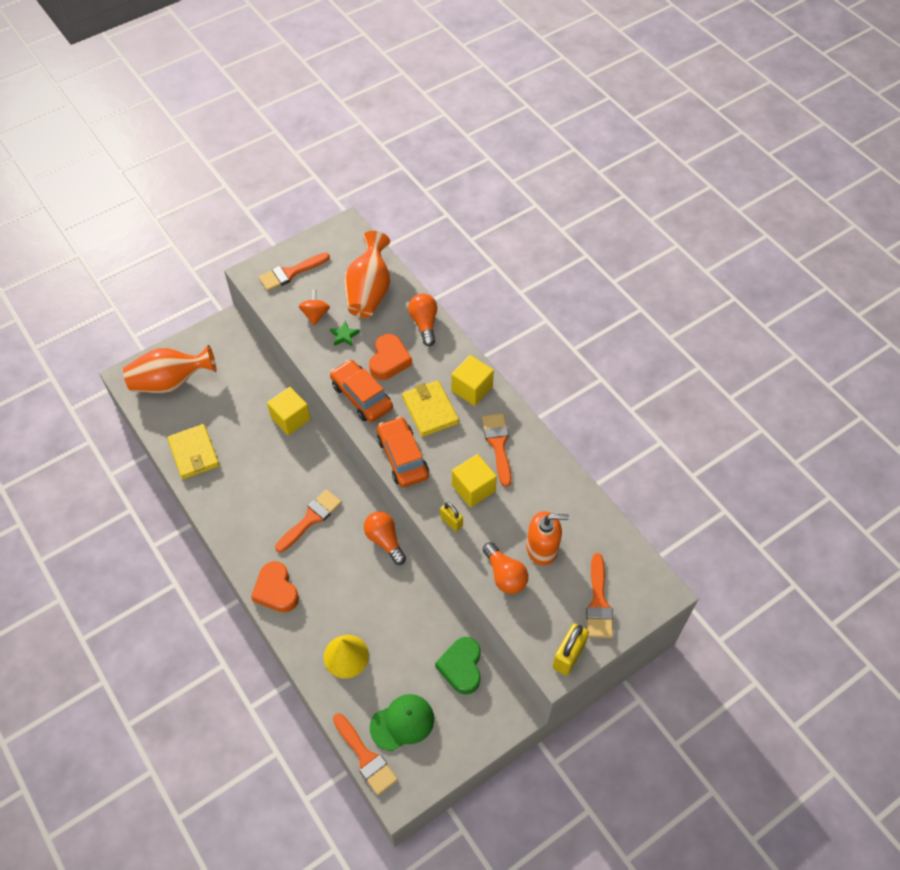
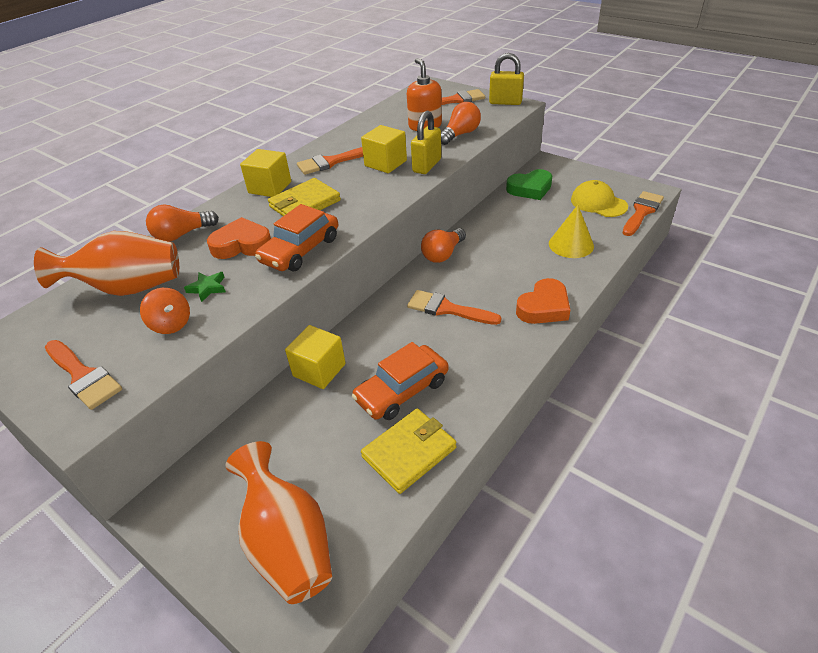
camera: 105 degrees left, 15 degrees down
(315, 315) = (171, 324): orange spinning top -> orange spinning top turned 120 degrees counterclockwise
(402, 457) = (370, 205): orange car -> orange car (402, 390)
(402, 723) = (598, 203): green cap -> yellow cap
(451, 522) = (427, 166): yellow padlock -> yellow padlock, size x1.61

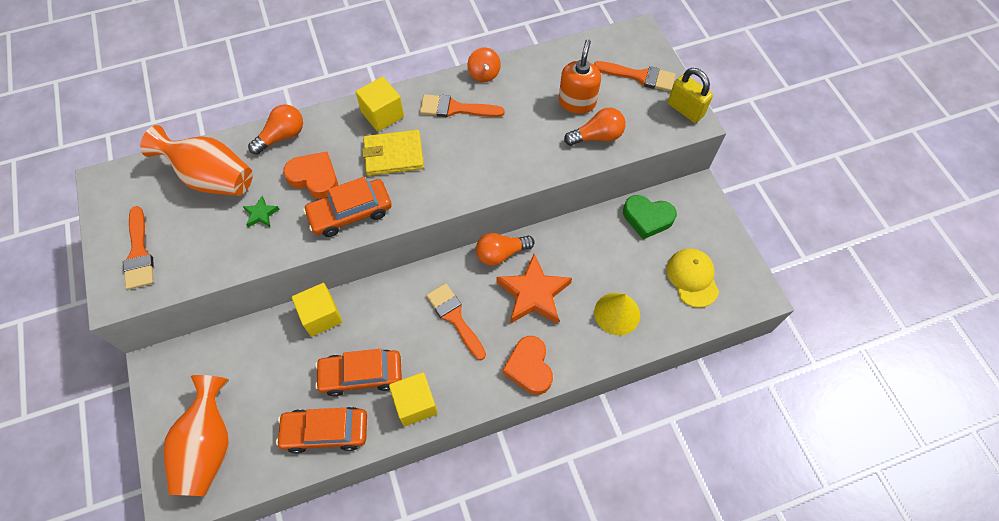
camera: 30 degrees right, 20 degrees up
(171, 324) = (216, 238): orange spinning top -> orange spinning top (484, 74)
(182, 234) = (282, 136): orange light bulb -> orange light bulb turned 135 degrees clockwise
(385, 163) = (497, 139): yellow cube -> yellow cube (415, 404)
(409, 452) = (325, 431): yellow wallet -> orange car
(427, 166) = (529, 165): yellow padlock -> none
(495, 264) = (533, 294): none -> orange star
(544, 307) = (529, 367): orange heart -> orange heart turned 90 degrees clockwise
(642, 212) = (721, 316): orange brush -> none

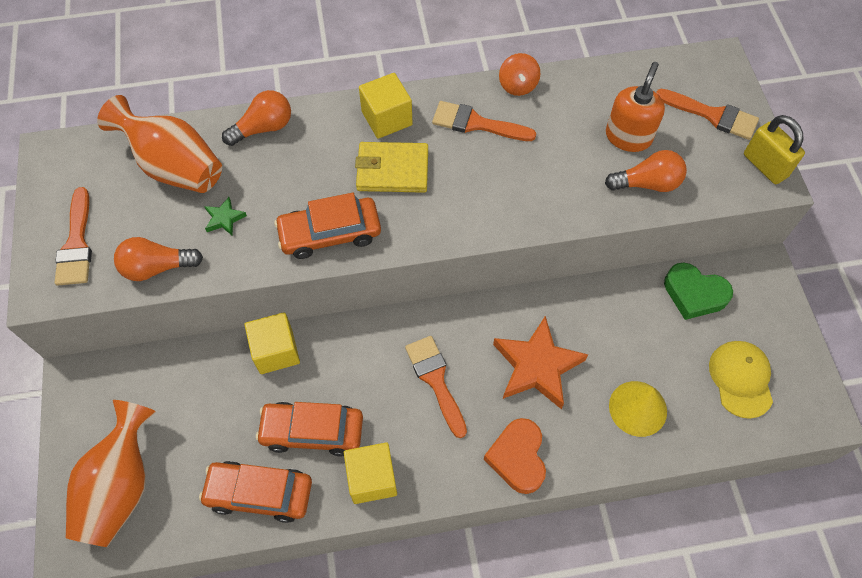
camera: 10 degrees right, 0 degrees up
(314, 178) = (294, 184): orange heart -> none
(501, 253) = (504, 309): orange light bulb -> orange light bulb (157, 267)

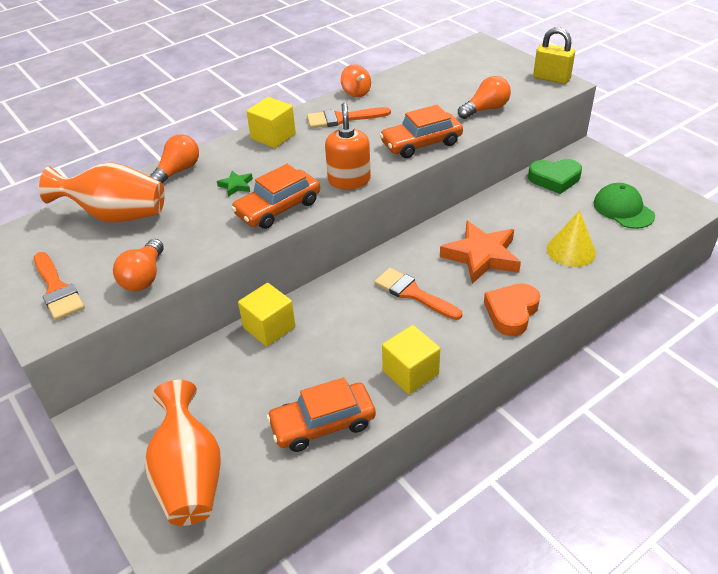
camera: 25 degrees left, 20 degrees down
(157, 267) = (144, 277): orange light bulb -> orange light bulb turned 45 degrees counterclockwise
(224, 218) = (183, 229): green star -> green star (236, 185)
(312, 431) = (338, 364): orange car -> orange car (421, 143)
(392, 170) = (299, 160): yellow wallet -> none
(517, 457) = (511, 312): orange heart -> orange heart turned 60 degrees clockwise
(628, 137) = (453, 93): orange soap dispenser -> orange soap dispenser (349, 180)
(712, 115) = (497, 67): orange brush -> none
(741, 379) = (623, 209): yellow cap -> green cap

